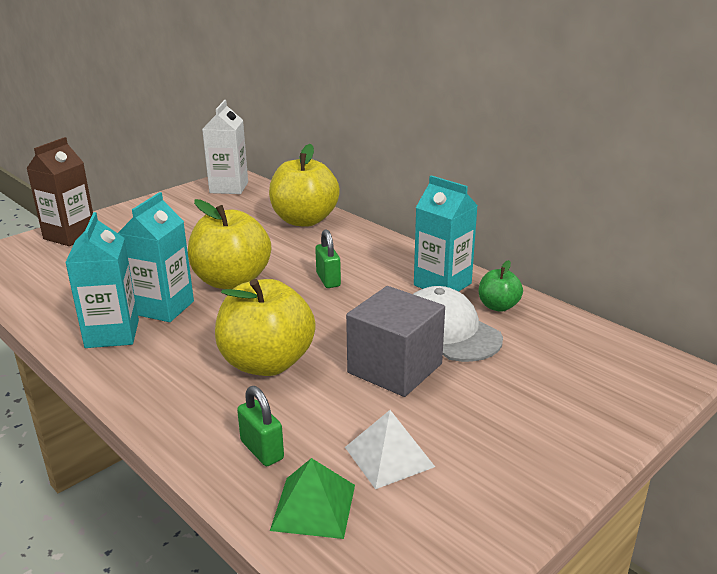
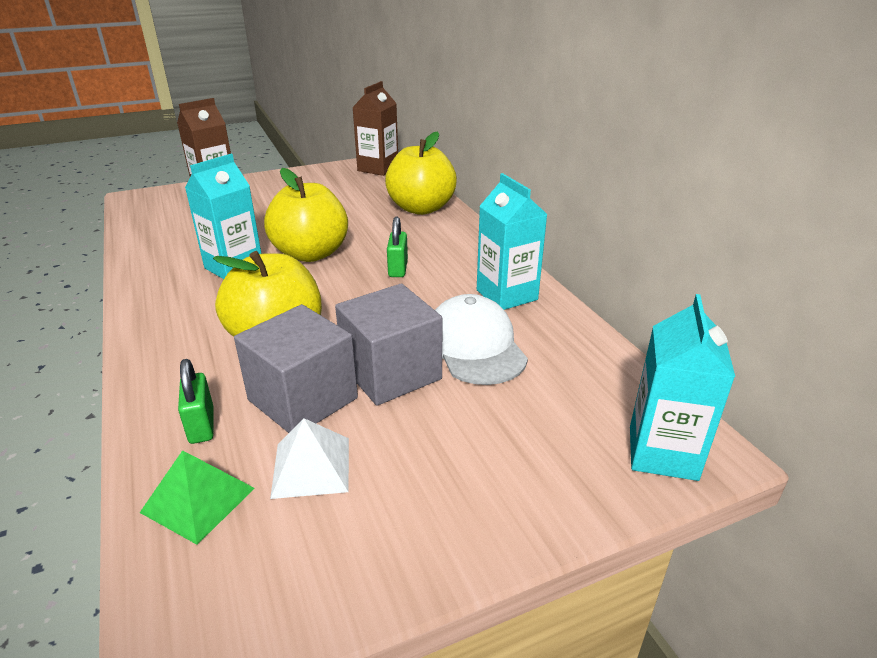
camera: 20 degrees right, 5 degrees up
(112, 334) = (174, 282): turquoise carton -> turquoise carton (662, 453)
(229, 187) = (378, 168): white carton -> brown carton
(335, 407) = (303, 399): none -> grey cube
(498, 306) = (548, 330): green apple -> none

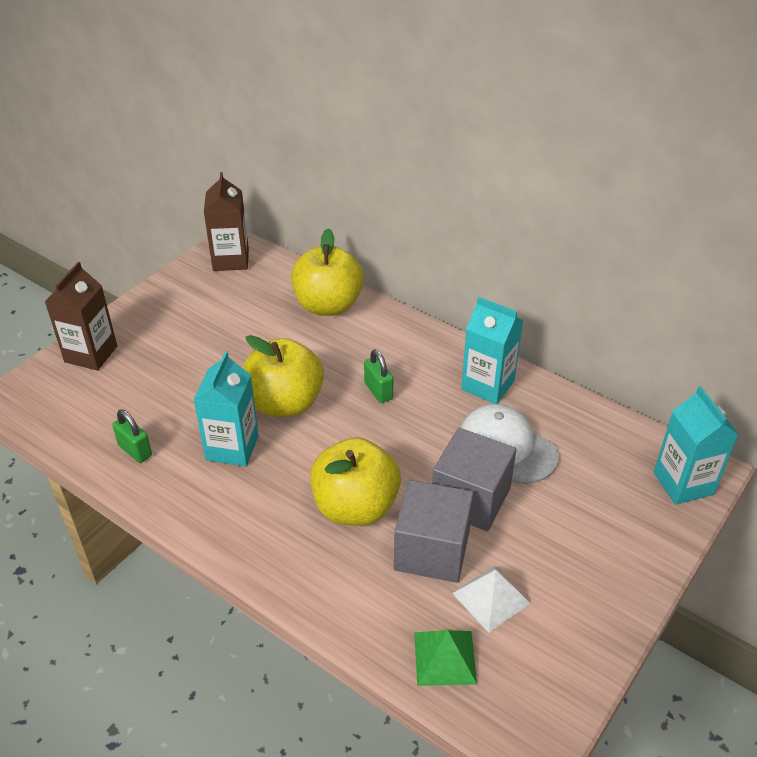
camera: 30 degrees left, 10 degrees up
(201, 425) = (384, 606): green padlock -> green padlock (135, 451)

